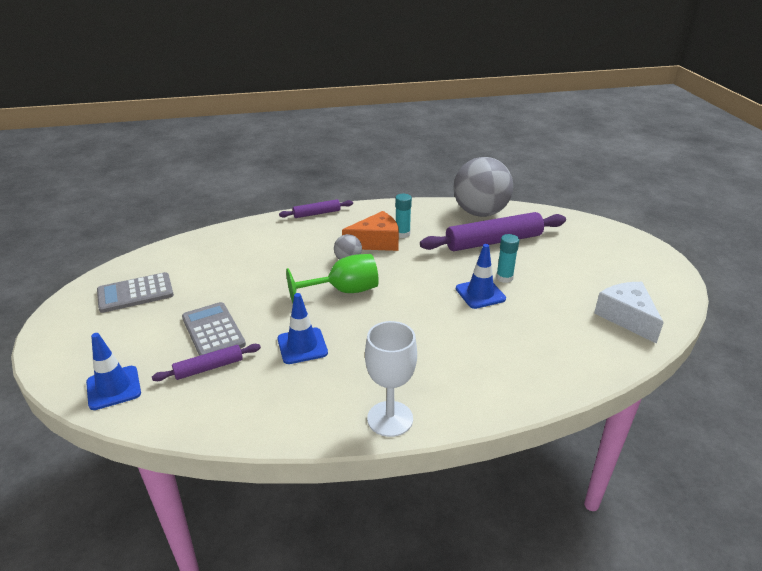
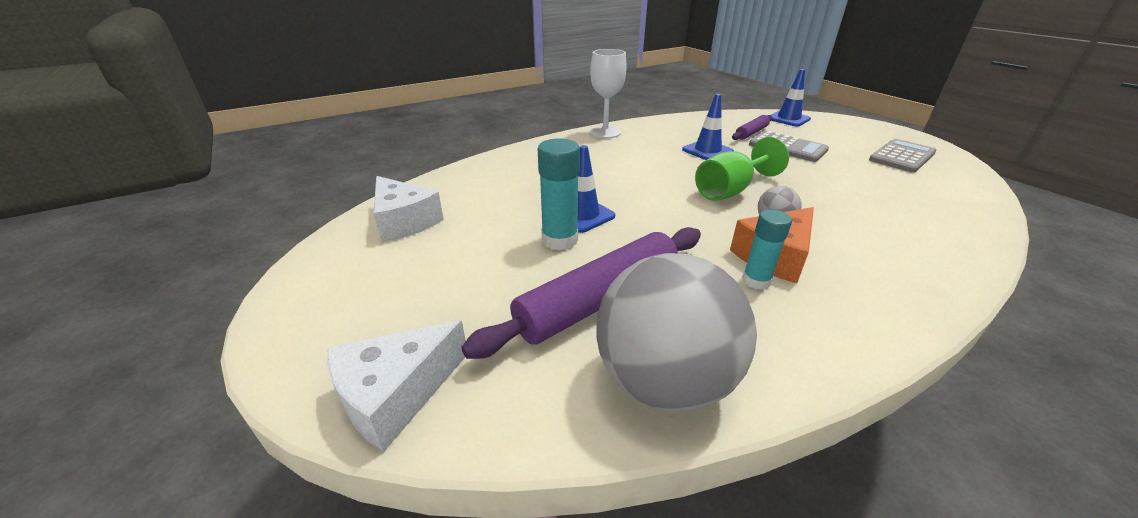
camera: 160 degrees right, 0 degrees up
(317, 213) = (943, 291): purple rolling pin -> none
(504, 278) = (560, 240): turquoise glue stick -> turquoise glue stick, size x1.50
(592, 228) = (396, 394): none -> white cheese

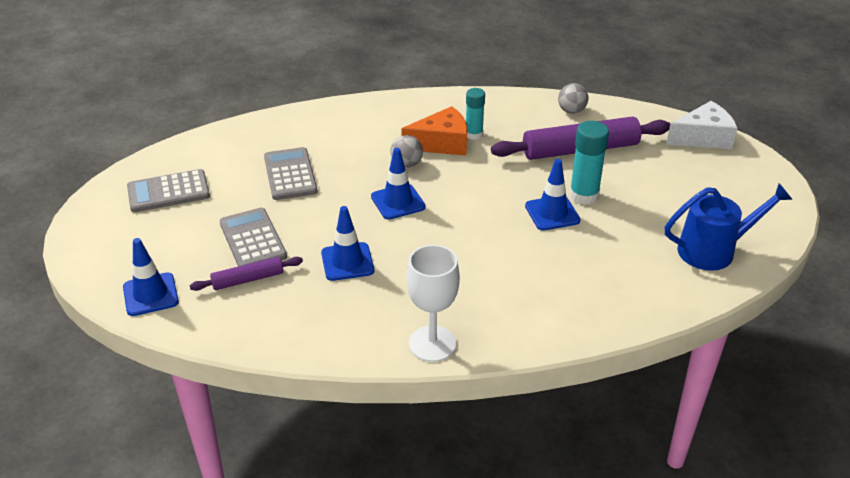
camera: 155 degrees left, 5 degrees up
(404, 222) = (713, 250): white cheese -> blue watering can
(664, 381) = (571, 111): grey ball -> grey ball, size x0.43
(730, 190) = (398, 202): green goblet -> blue traffic cone
(851, 188) = (290, 174): none -> grey calculator

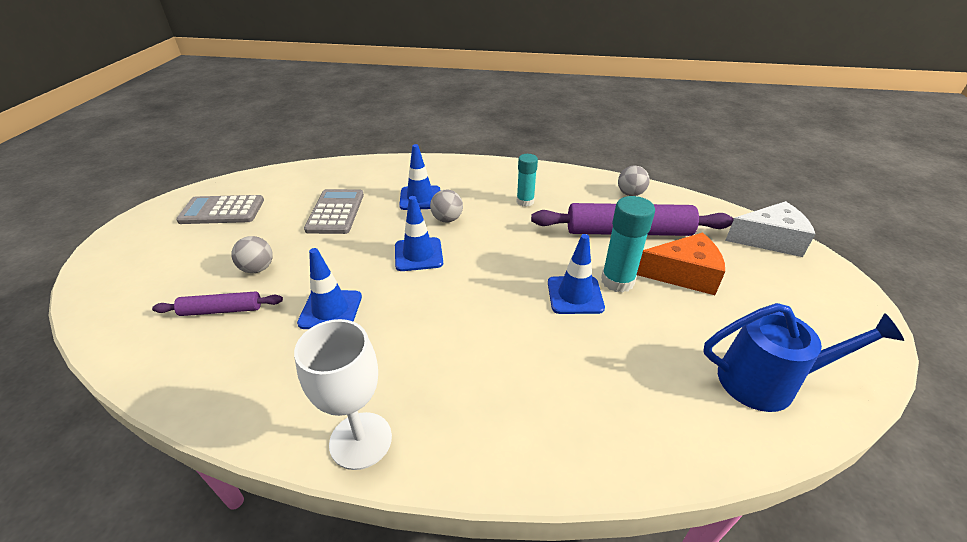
camera: 15 degrees right, 0 degrees up
(150, 294) = (121, 308): blue traffic cone -> blue traffic cone (420, 198)
(253, 240) = (258, 268): grey calculator -> grey ball
(442, 143) = (490, 205): orange cheese -> orange cheese (683, 274)

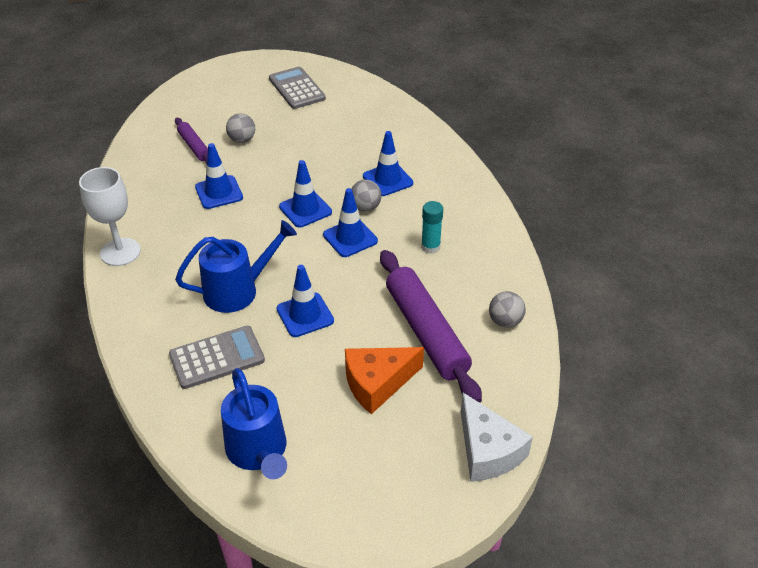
camera: 65 degrees right, 5 degrees up
(335, 212) = (333, 143): grey calculator -> grey calculator (217, 358)
(482, 239) = (350, 238): none -> blue traffic cone
(511, 336) = (238, 290): none -> blue watering can
(617, 281) = (340, 338): turquoise glue stick -> none
(683, 274) = (377, 383): orange cheese -> orange cheese turned 90 degrees clockwise

